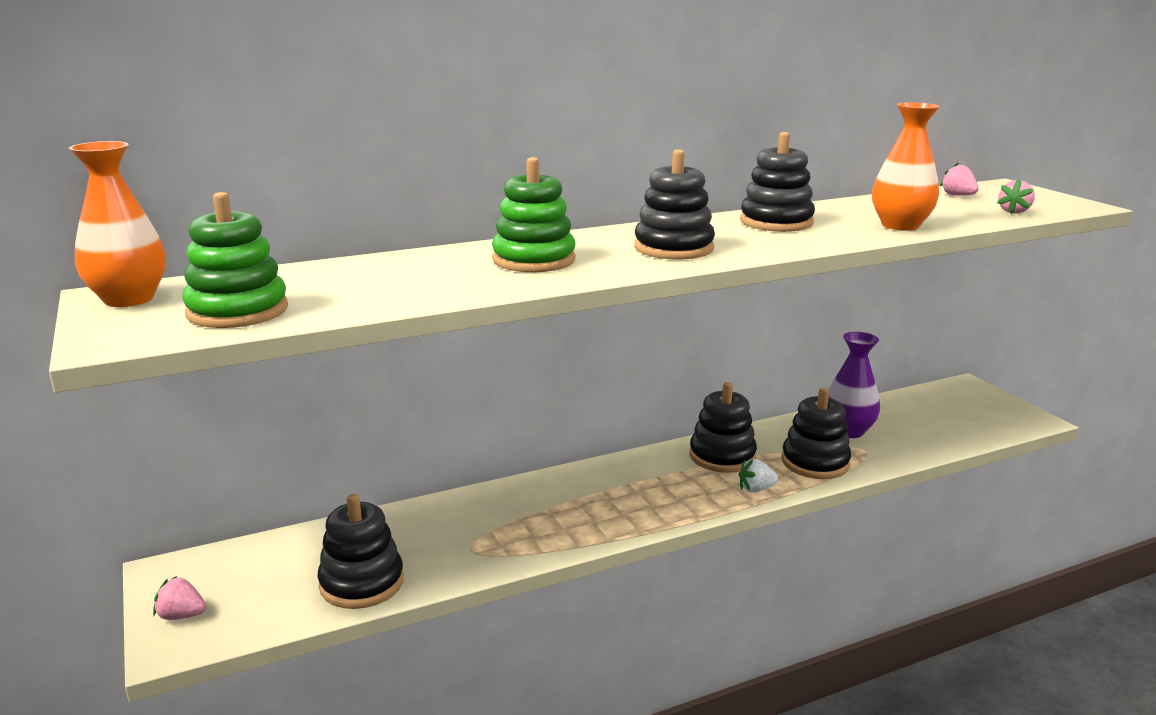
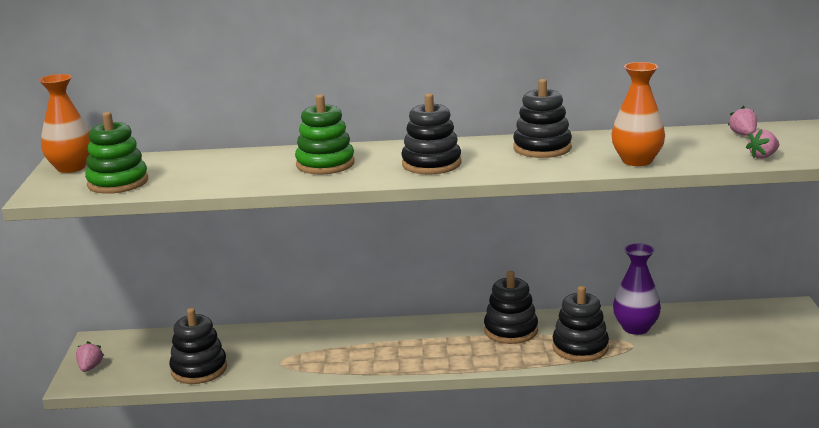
camera: 25 degrees right, 0 degrees up
(181, 615) = (90, 367): pink strawberry -> pink strawberry turned 60 degrees clockwise
(756, 489) = (512, 359): white strawberry -> none

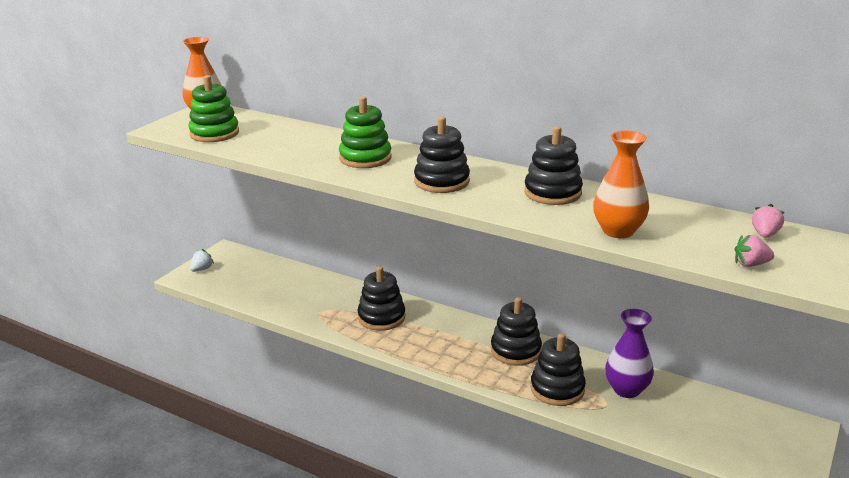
camera: 30 degrees right, 5 degrees up
(90, 367) = (202, 269): pink strawberry -> white strawberry
(199, 369) = (263, 296): black stacking toy -> black stacking toy (381, 317)

